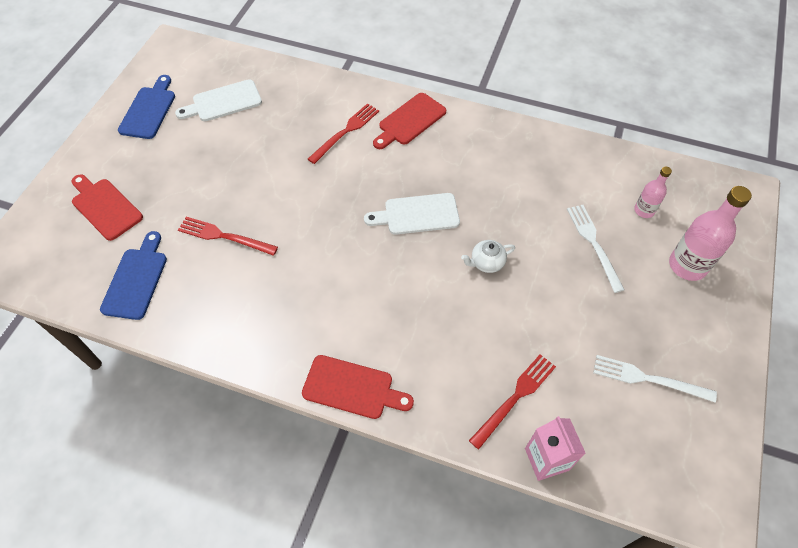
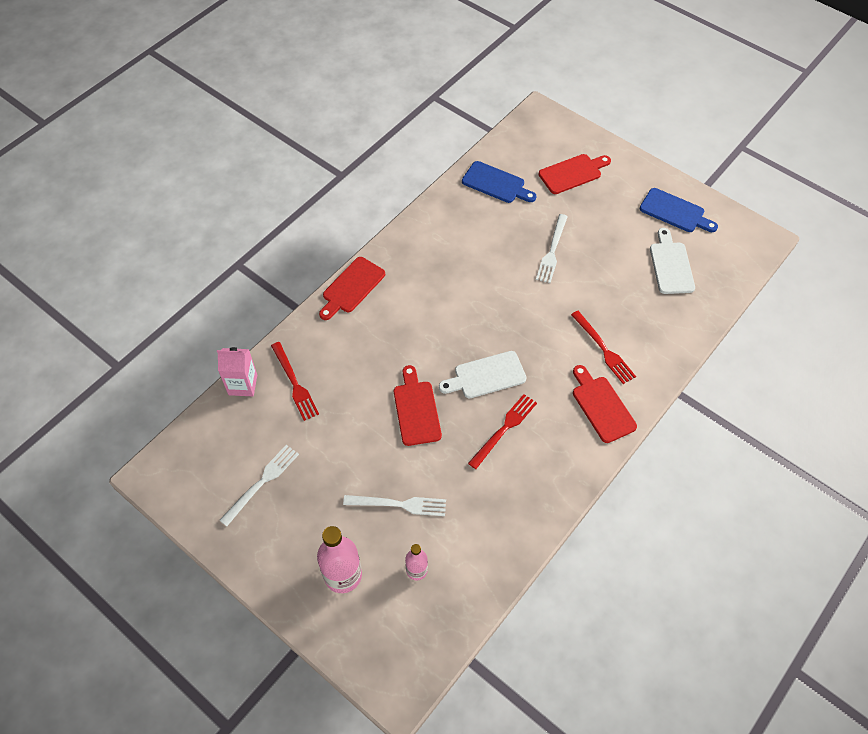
camera: 110 degrees right, 0 degrees up
(224, 236) = (515, 240): red fork -> red fork (504, 429)
(231, 199) = (552, 251): none -> white fork
(417, 214) = (486, 376): white cutting board -> white cutting board turned 120 degrees counterclockwise
(486, 263) = (416, 410): white teapot -> red cutting board

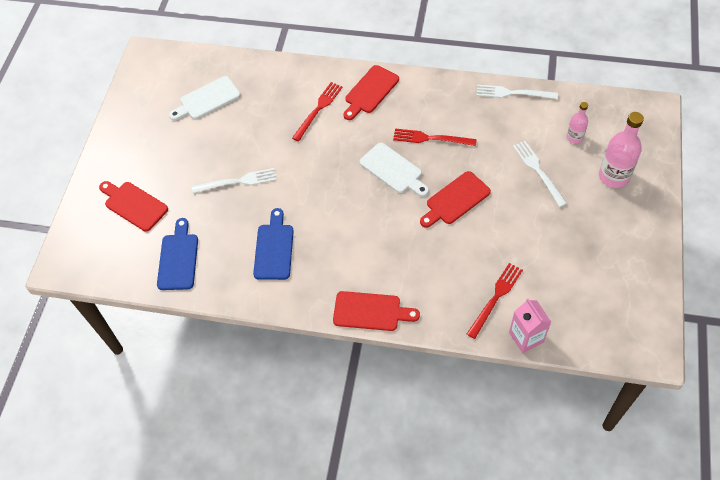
camera: 115 degrees left, 0 degrees up
(261, 483) = (594, 267): white fork -> white fork (513, 93)
(674, 212) = (145, 117): blue cutting board -> blue cutting board (274, 249)

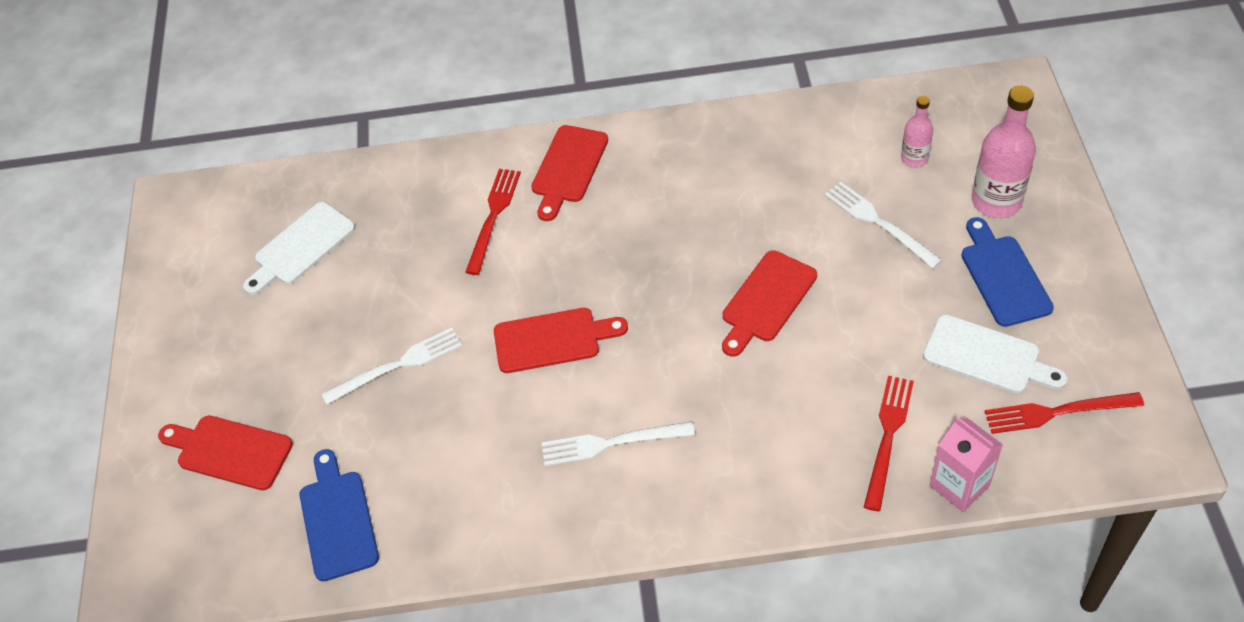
camera: 15 degrees left, 5 degrees down
(274, 249) = (497, 458): blue cutting board -> blue cutting board (1003, 277)
(370, 311) = (694, 516): red cutting board -> red cutting board (552, 340)
(393, 170) = (649, 280): white cutting board -> white cutting board (986, 356)
(431, 138) = (692, 216): red fork -> red fork (1057, 412)
(513, 93) = (795, 115): white fork -> white fork (612, 443)

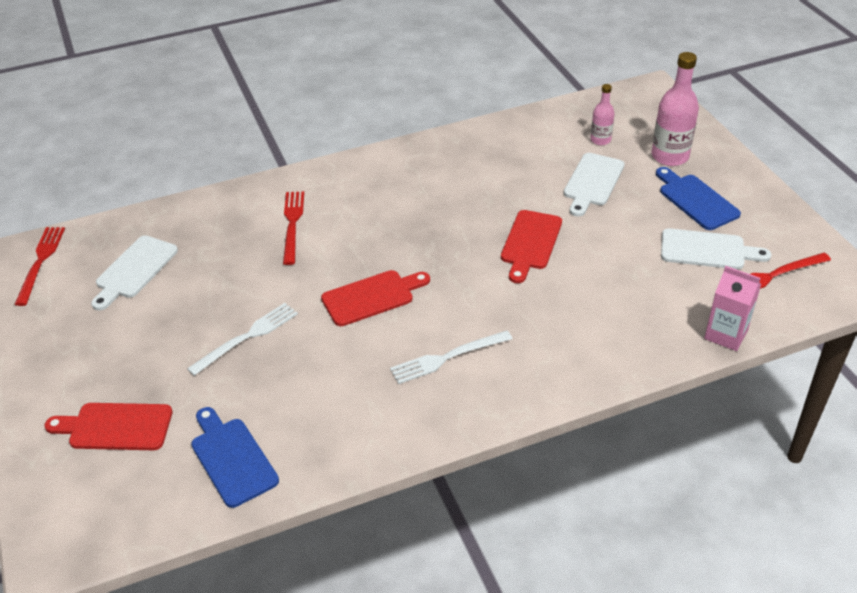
camera: 20 degrees left, 10 degrees down
(568, 168) = (342, 184): red cutting board -> none
(879, 223) = (592, 182): white fork -> white cutting board
(888, 437) = (659, 313): red fork -> red fork (40, 262)

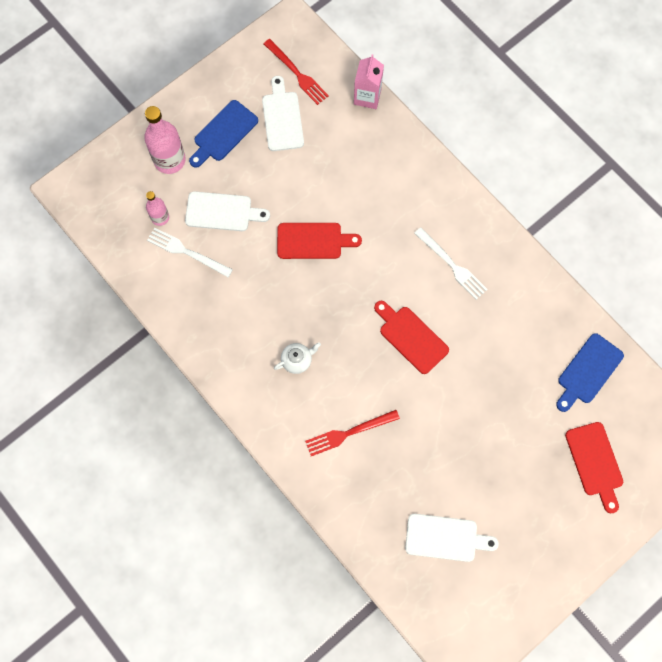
camera: 110 degrees left, 30 degrees up
(40, 262) = (464, 626): red fork -> none
(247, 337) = (483, 411): white fork -> white fork (187, 252)
(393, 204) = (297, 360): none -> white teapot

